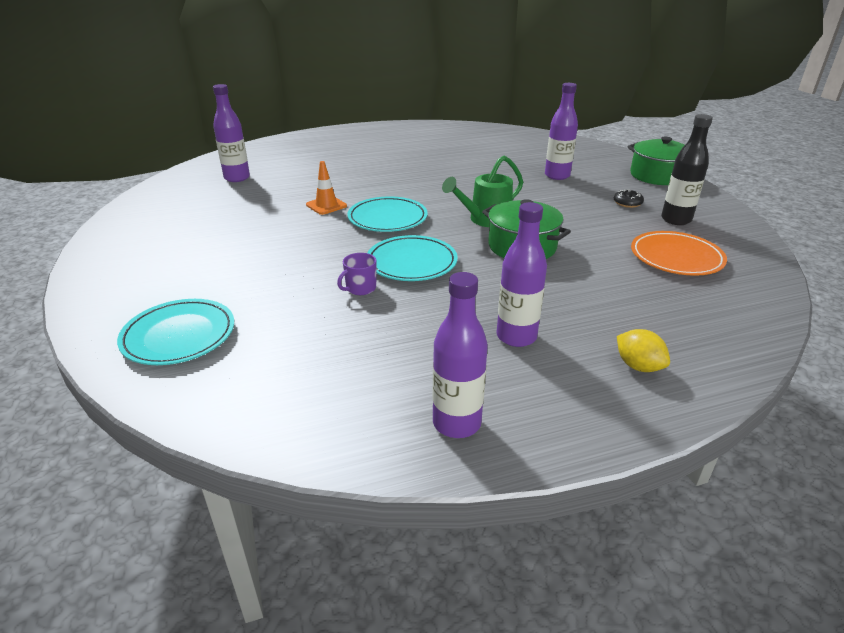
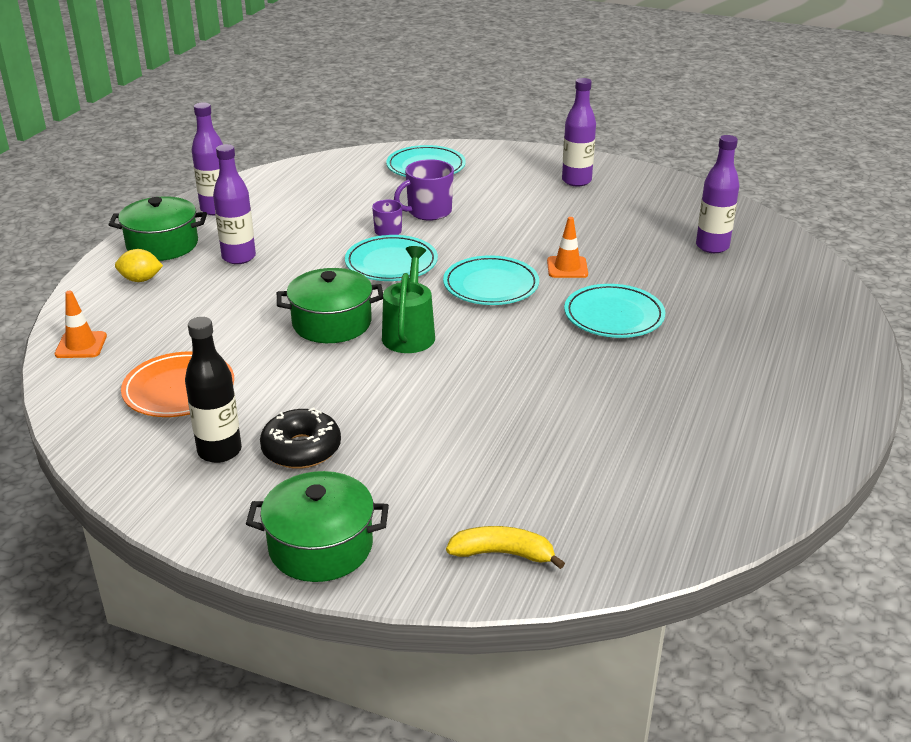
camera: 130 degrees right, 0 degrees up
(296, 287) = (428, 212): none -> purple mug
(370, 179) = (614, 316): none -> turquoise plate
(557, 176) = (446, 452): purple bottle -> purple bottle (576, 181)
(576, 402) = (162, 245): none -> green pot
(584, 150) = (503, 553): none -> yellow banana
(627, 203) = (301, 449): black donut -> black donut, size x1.77
(741, 326) = (81, 345): none -> orange traffic cone

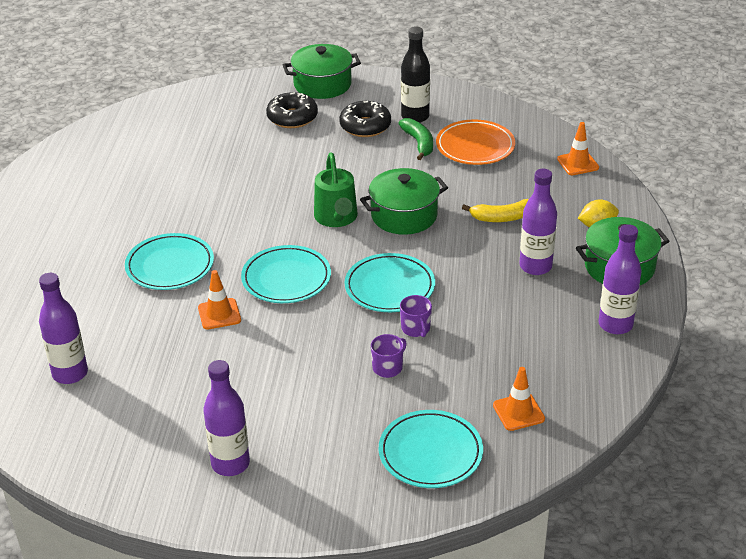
camera: 165 degrees right, 5 degrees up
(247, 408) = (419, 143): none -> green banana
(345, 176) = (518, 412): none -> orange traffic cone
(401, 486) = (292, 118): none -> black donut
(428, 212) = (388, 367): purple mug -> purple mug, size x0.60
(503, 553) = (222, 97): yellow banana -> yellow banana (502, 218)

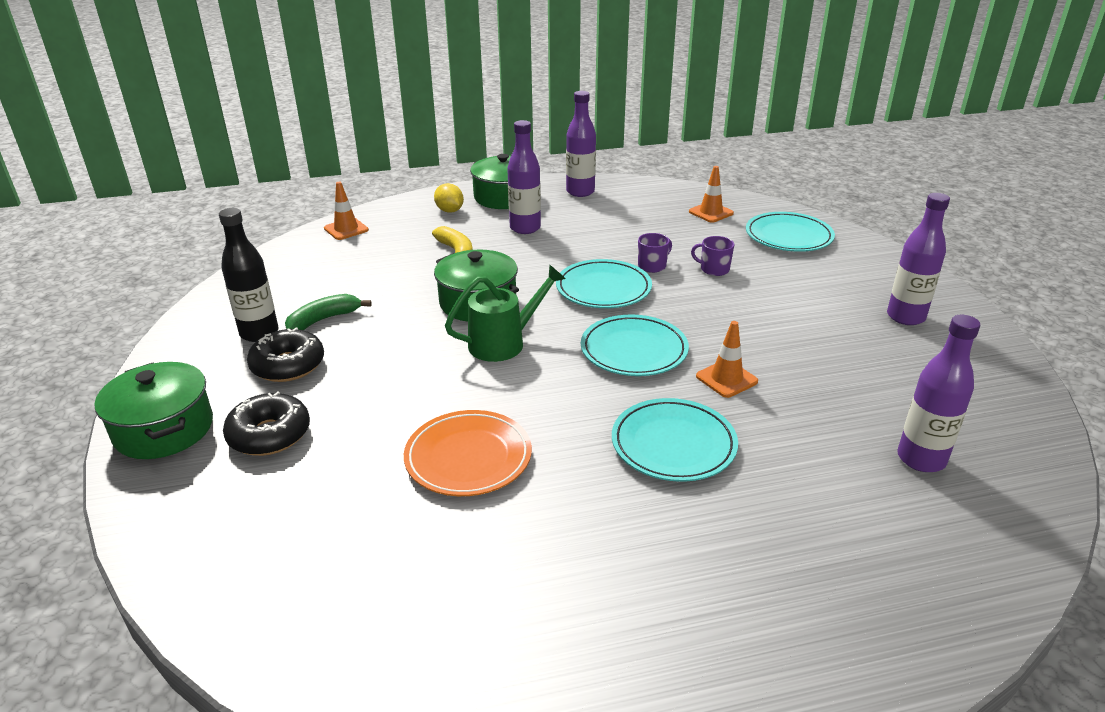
camera: 110 degrees left, 5 degrees down
(475, 146) = (324, 284): orange plate -> orange plate (468, 457)

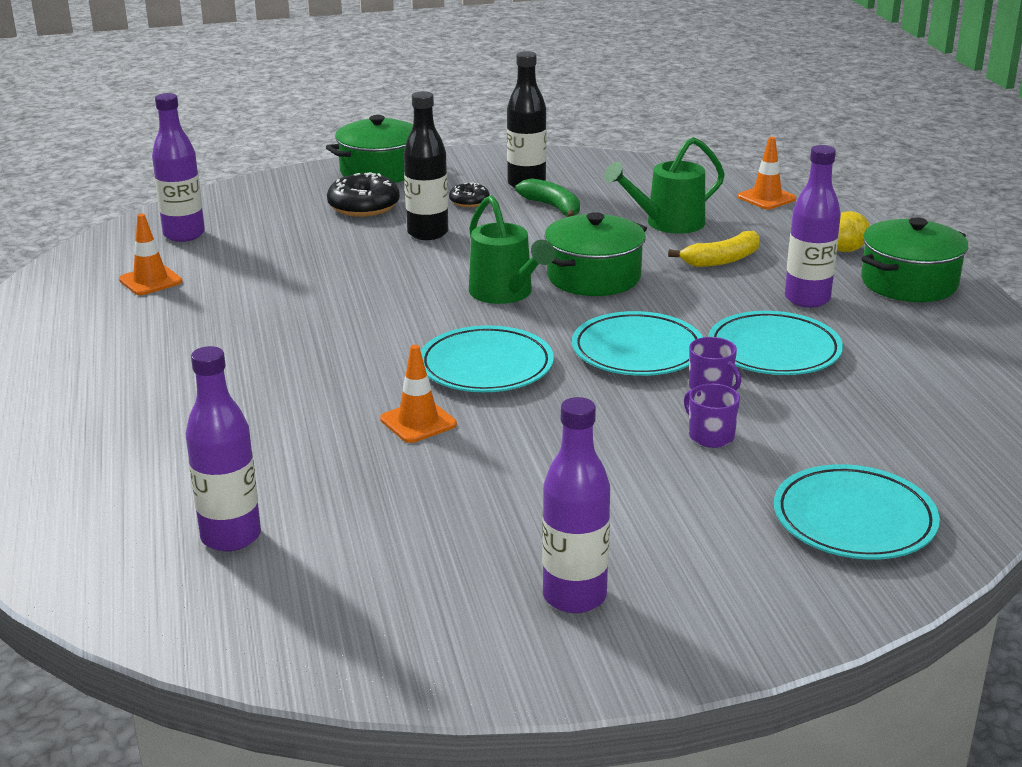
camera: 90 degrees right, 5 degrees down
(288, 365) = (469, 201): black donut -> black donut, size x0.57
(360, 388) = (428, 233): none -> black bottle
(381, 269) = (667, 224): none -> green watering can
(468, 457) = (310, 284): orange plate -> none
(580, 192) = (959, 338): purple bottle -> purple bottle (184, 234)
(673, 444) = (302, 381): turquoise plate -> turquoise plate (774, 350)
(711, 212) = (928, 449): orange traffic cone -> orange traffic cone (150, 281)
(714, 269) = (710, 436): purple mug -> purple mug turned 60 degrees counterclockwise

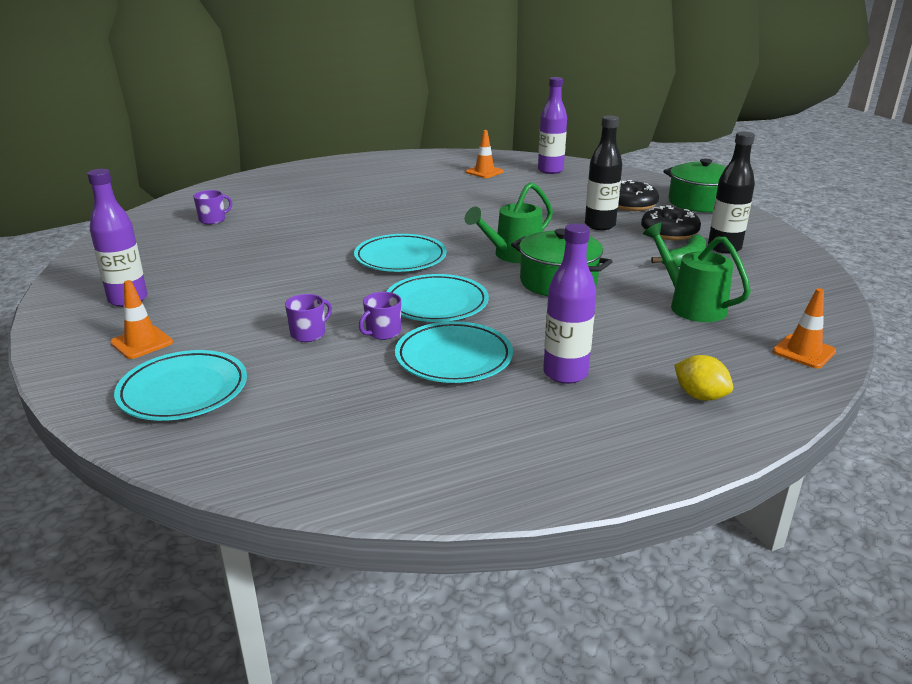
camera: 80 degrees right, 0 degrees up
(231, 536) = (213, 220): purple bottle -> purple mug
(418, 422) = (326, 246): orange traffic cone -> orange traffic cone (142, 343)
(469, 201) = (669, 232): black donut -> black donut, size x1.77
(722, 260) = (627, 332): yellow banana -> none
(909, 283) = (638, 434): green pot -> none

